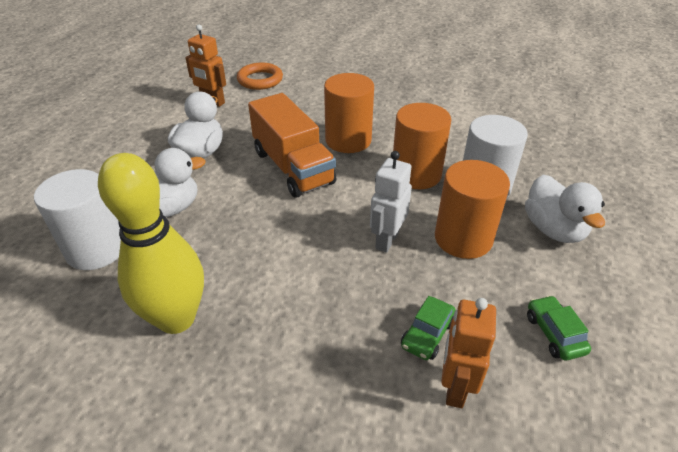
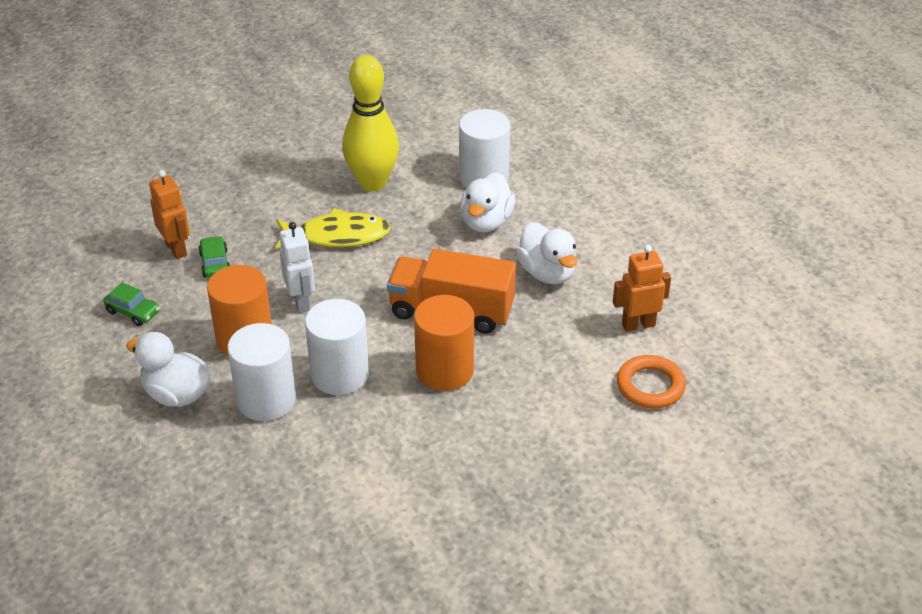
camera: 135 degrees right, 0 degrees up
(285, 281) = (337, 236): none -> yellow fish
(416, 174) = (340, 374): orange cylinder -> white cylinder

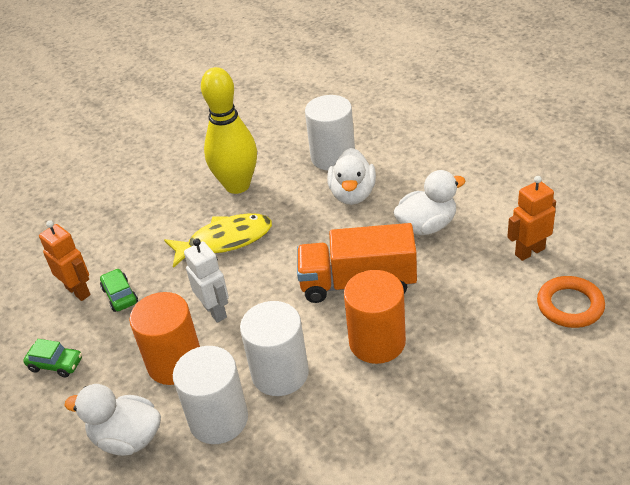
camera: 10 degrees left, 0 degrees up
(547, 273) = (427, 226): white duck -> white duck turned 75 degrees counterclockwise

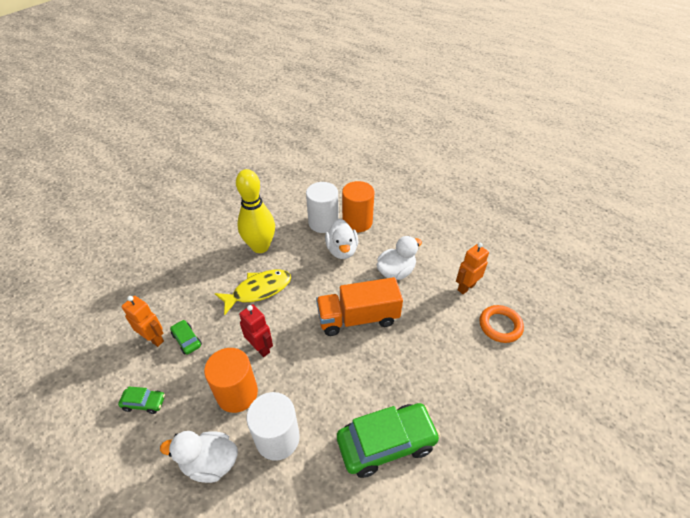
camera: 15 degrees left, 5 degrees up
(215, 311) = (260, 348): white robot -> red robot
(280, 373) = (316, 395): white cylinder -> none
(365, 439) = (386, 443): none -> green car
(377, 342) = (380, 363): orange cylinder -> orange cylinder (357, 222)

